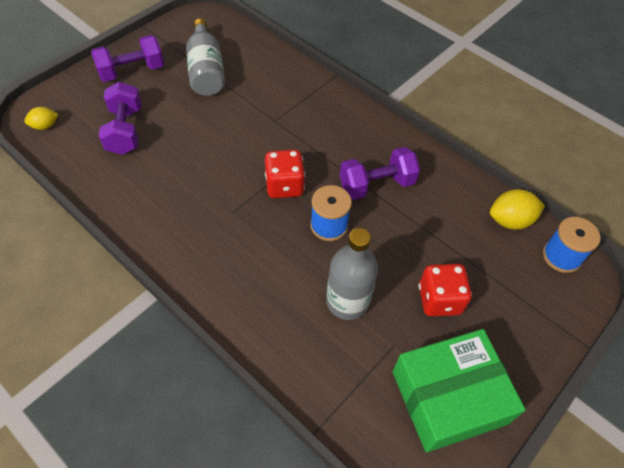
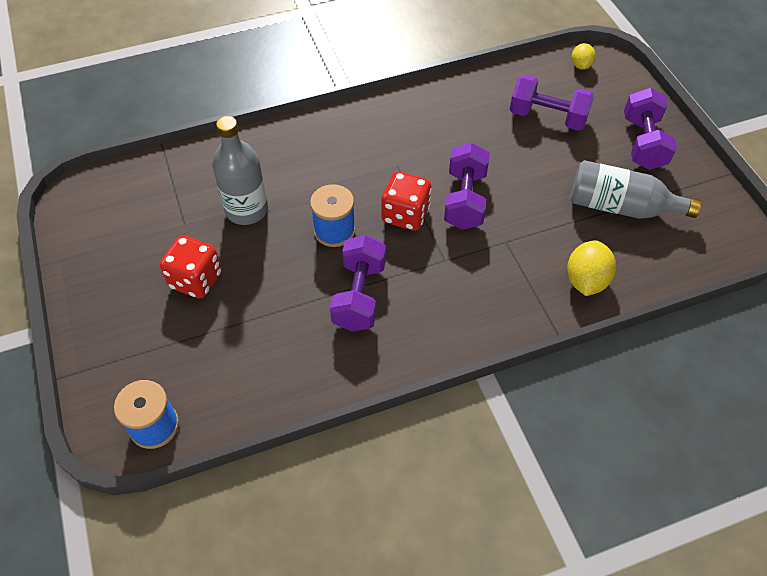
camera: 120 degrees right, 0 degrees up
(247, 155) = (465, 200): none -> purple dumbbell
(449, 397) = (114, 239): green box -> none
(510, 220) = (231, 403): yellow lemon -> yellow lemon (586, 280)

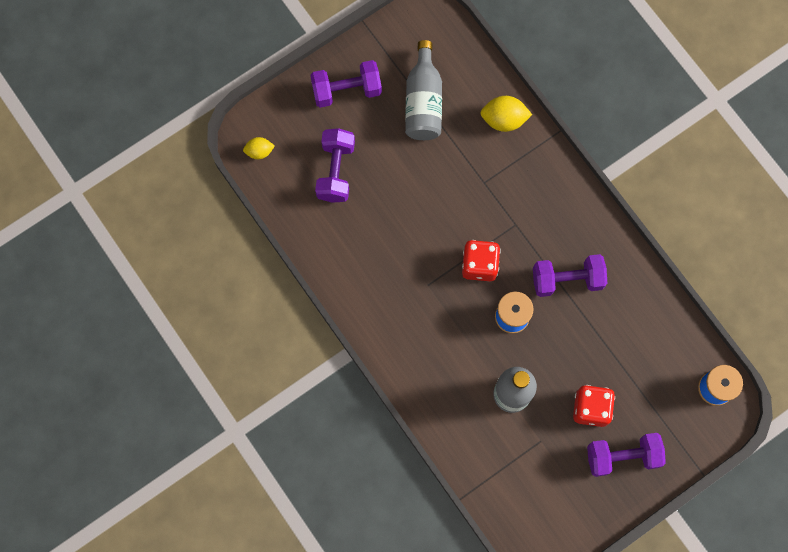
camera: 105 degrees left, 20 degrees up
(465, 200) = (450, 222): purple dumbbell -> purple dumbbell (622, 456)

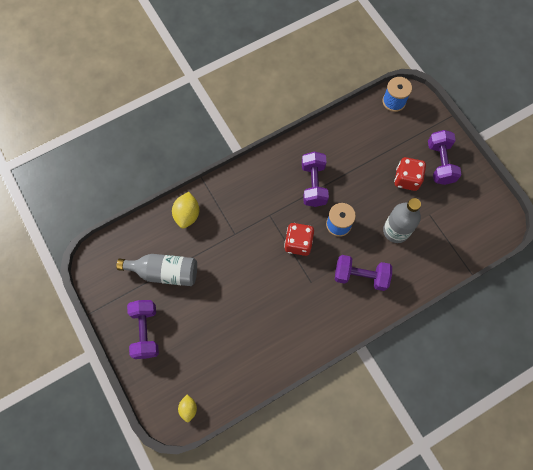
camera: 85 degrees left, 5 degrees down
(336, 171) = (213, 345): purple dumbbell -> purple dumbbell (360, 276)

